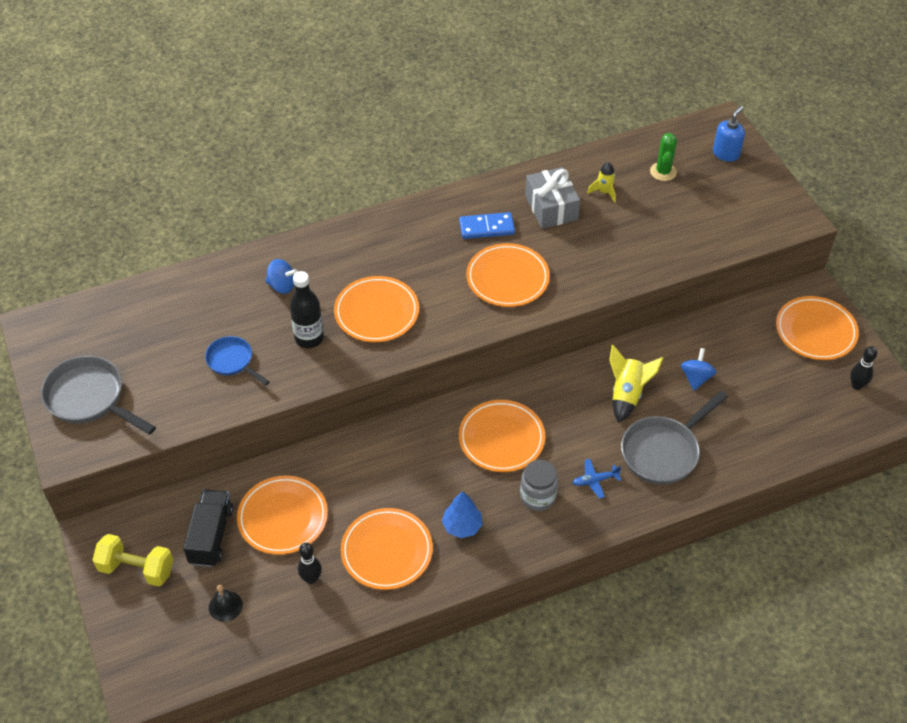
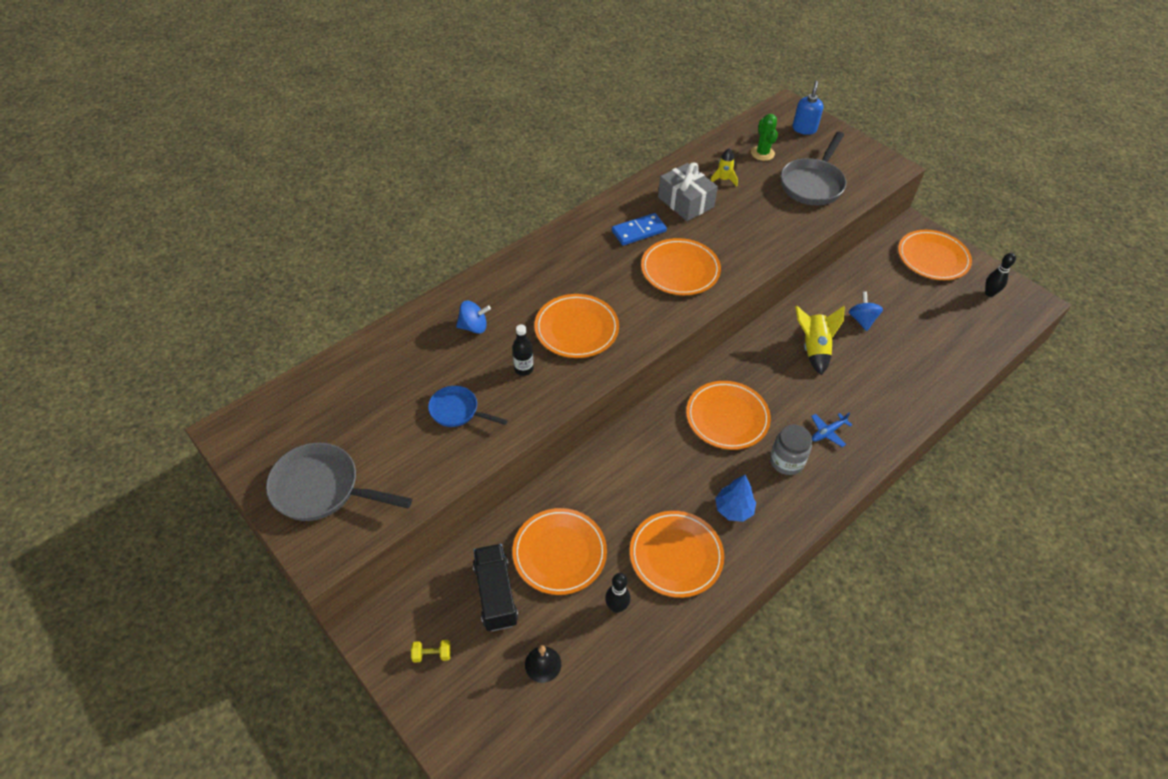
camera: 20 degrees left, 0 degrees up
(137, 569) = (432, 654): yellow dumbbell -> yellow dumbbell, size x0.48
(309, 338) = (523, 369): black bottle -> black bottle, size x0.65
(663, 451) = (870, 389): grey pan -> grey pan (813, 184)

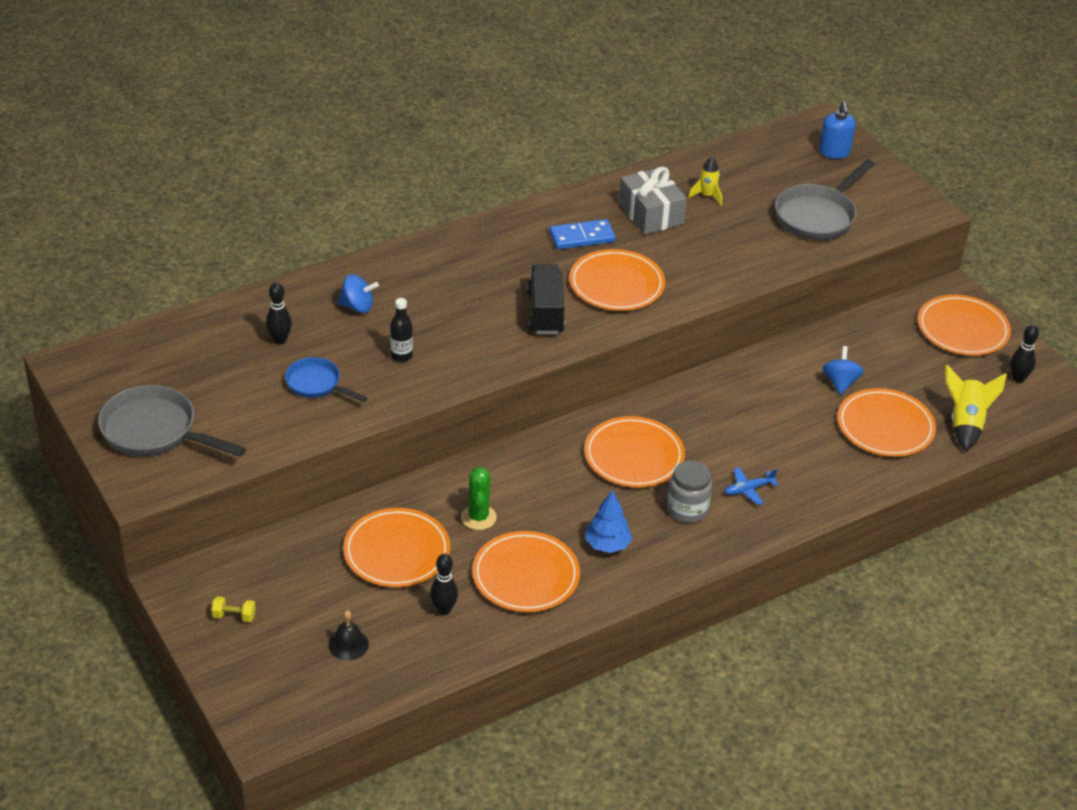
camera: 10 degrees right, 10 degrees down
(414, 372) = (280, 340): none -> black bowling pin
(495, 594) = (316, 576): black truck -> black truck (545, 312)
(576, 329) = (474, 326): orange plate -> orange plate (885, 426)
(762, 153) = (768, 173): green cactus -> green cactus (478, 517)
(804, 129) = (834, 152): blue soap dispenser -> blue soap dispenser turned 150 degrees clockwise
(813, 349) = (767, 403): yellow rocket -> yellow rocket (965, 424)

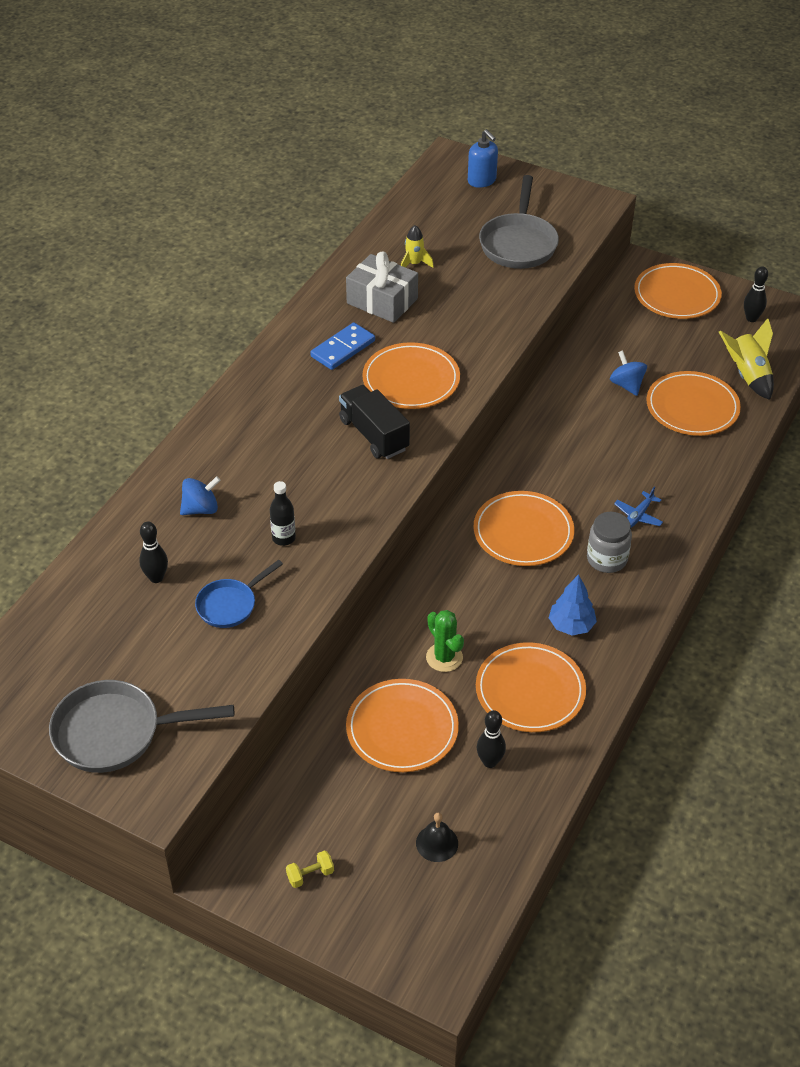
camera: 30 degrees left, 5 degrees up
(317, 384) = (230, 605): blue pan -> blue pan turned 45 degrees counterclockwise

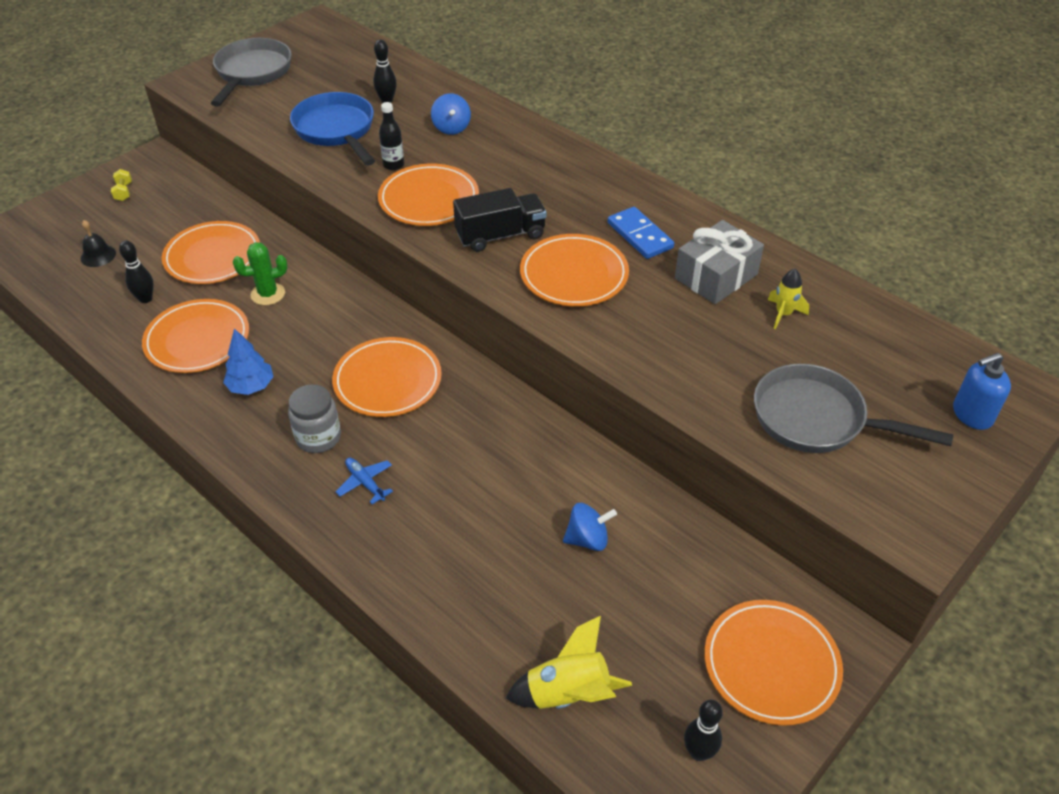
camera: 105 degrees right, 0 degrees up
(230, 605) = (336, 130): blue pan -> blue pan, size x1.67
(692, 407) = (524, 599): orange plate -> orange plate (429, 199)

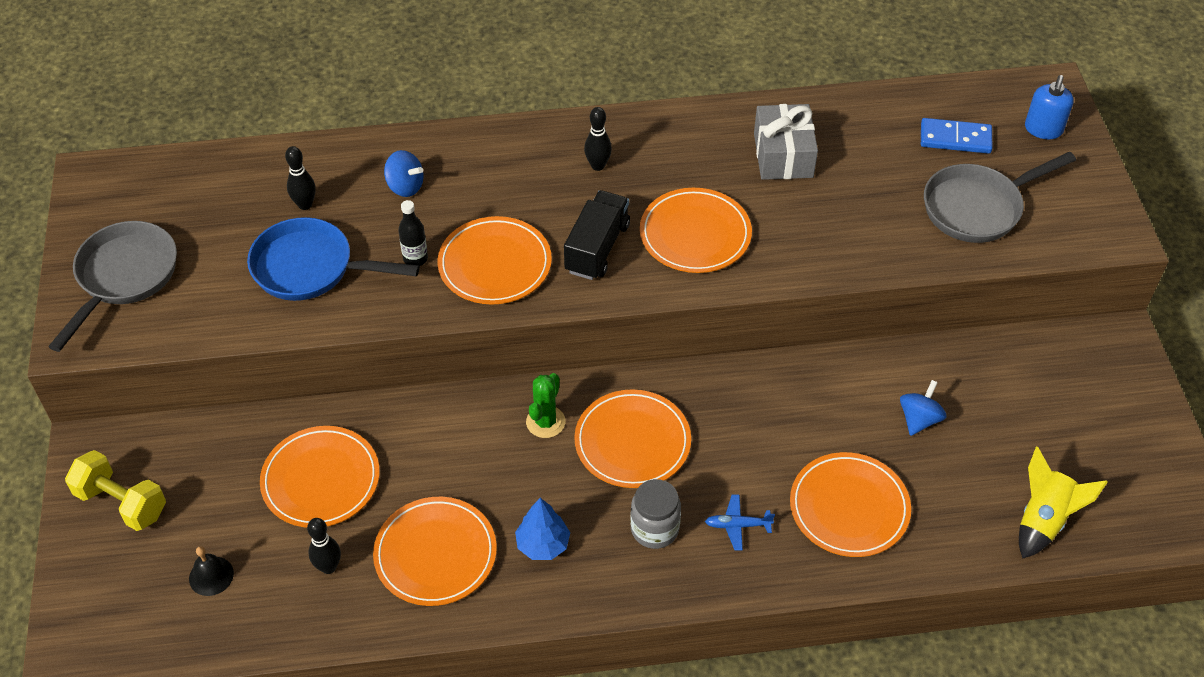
camera: 50 degrees left, 5 degrees up
(123, 192) = (122, 503): yellow dumbbell -> yellow dumbbell, size x2.09
(252, 73) = (124, 277): grey pan -> grey pan turned 60 degrees clockwise
(268, 294) = (426, 465): green cactus -> green cactus (545, 422)
(639, 235) = (690, 165): blue domino -> blue domino (955, 139)
(699, 752) = (1142, 478): black bowling pin -> black bowling pin (598, 165)
(771, 664) = (1106, 392): orange plate -> orange plate (849, 507)
(783, 314) = (860, 148): yellow rocket -> none

